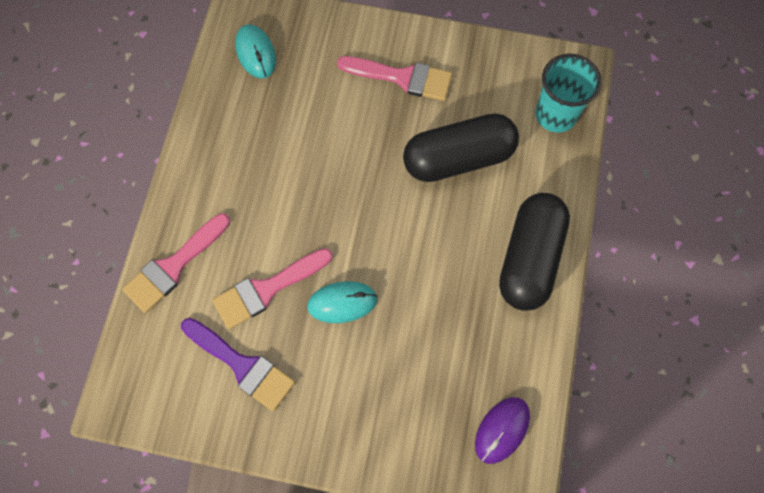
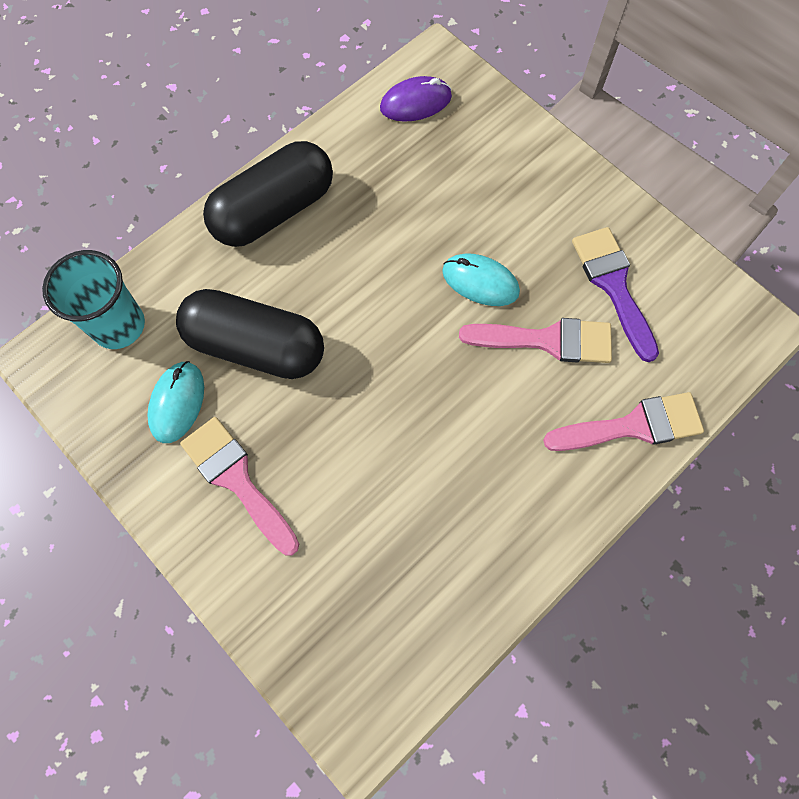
camera: 145 degrees left, 0 degrees up
(256, 53) = (383, 640): turquoise mouse -> turquoise mouse (177, 403)

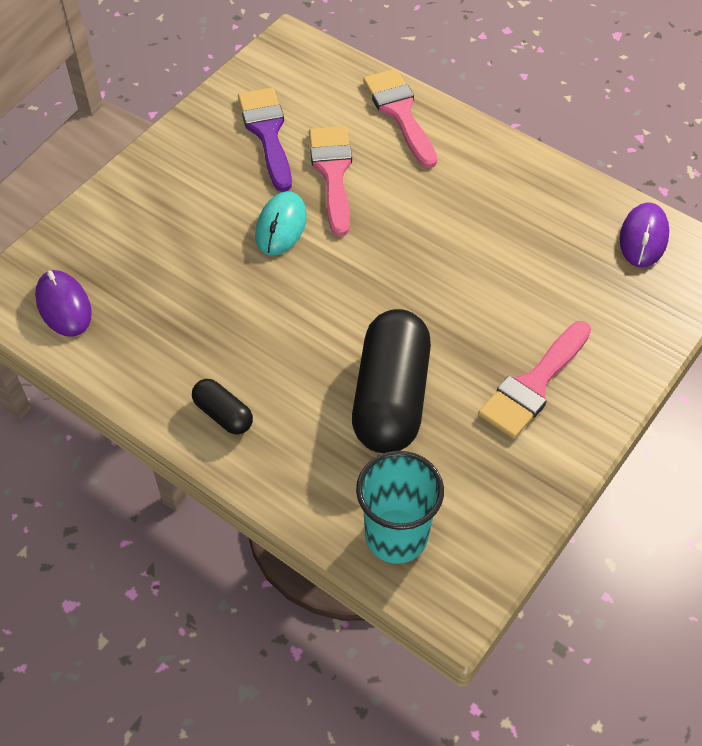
camera: 100 degrees left, 15 degrees down
(177, 403) = (471, 455): turquoise mouse -> none
(274, 210) = (223, 414): black capsule -> black capsule, size x0.46
(403, 659) = (643, 238): none -> purple mouse
(613, 285) = (267, 133): purple brush -> purple brush turned 105 degrees clockwise

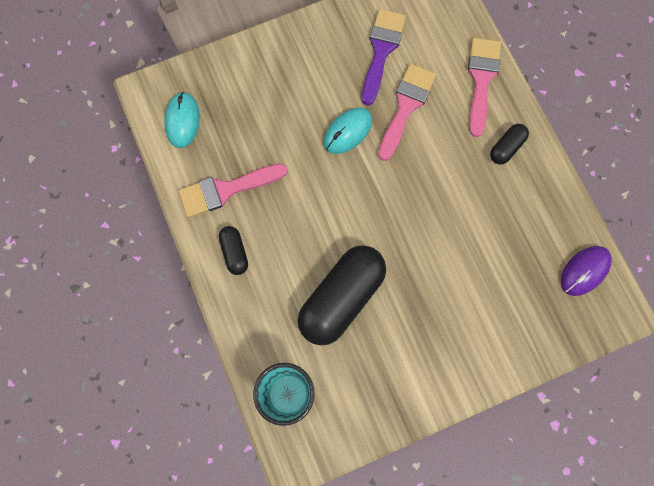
camera: 30 degrees right, 20 degrees up
(64, 306) = (182, 121): purple mouse -> turquoise mouse
(473, 162) = (506, 147): none -> black capsule
(533, 385) = (436, 340): pink brush -> pink brush (226, 190)

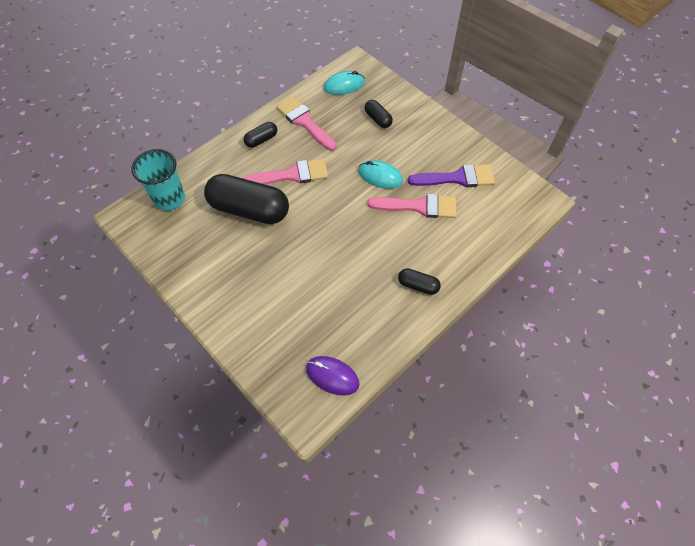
camera: 70 degrees right, 15 degrees down
(258, 102) = (378, 119): none -> black capsule
(481, 80) = (469, 251): pink brush -> pink brush (292, 175)

